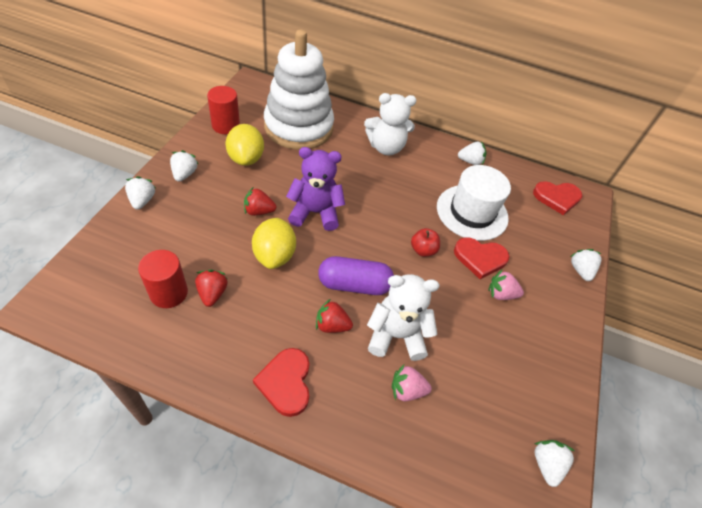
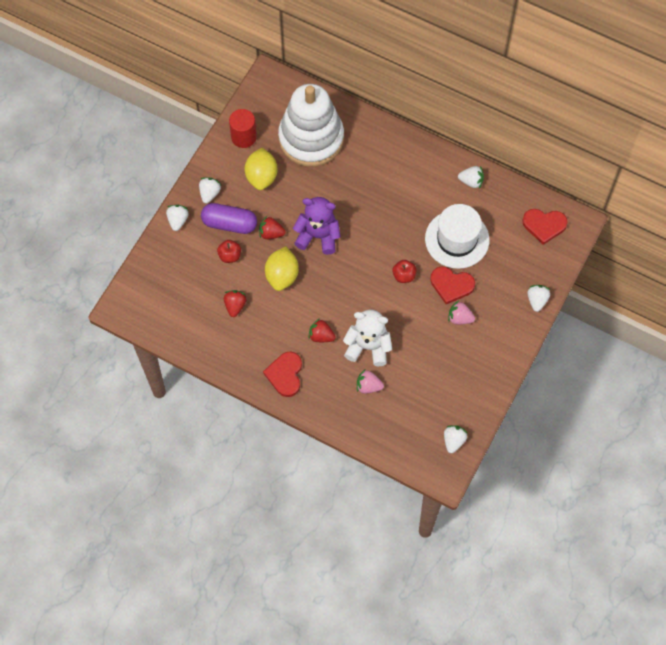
camera: 15 degrees right, 15 degrees up
(169, 293) = (204, 304): red cylinder -> none
(207, 236) = (230, 256): none -> red apple
(354, 285) = (342, 304): purple capsule -> purple capsule (229, 224)
(386, 147) = (391, 163): white teddy bear -> none

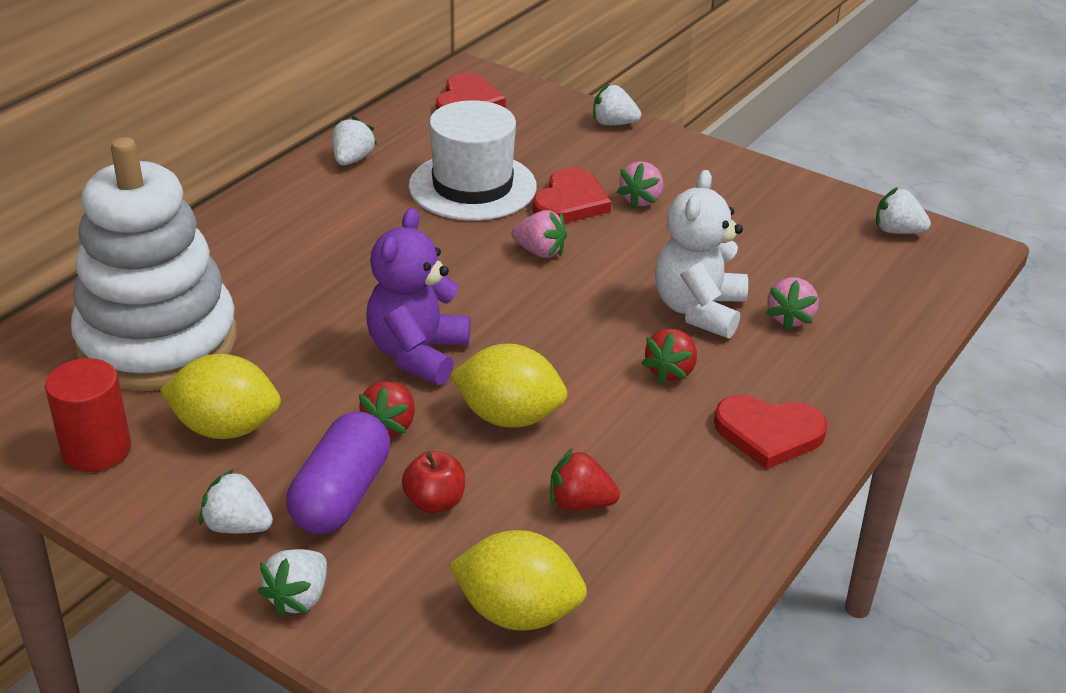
camera: 85 degrees left, 30 degrees down
(178, 220) = (299, 598): white strawberry -> white strawberry turned 75 degrees counterclockwise
(178, 290) = (518, 613): none -> yellow lemon
(404, 275) = (540, 252): red apple -> pink strawberry

